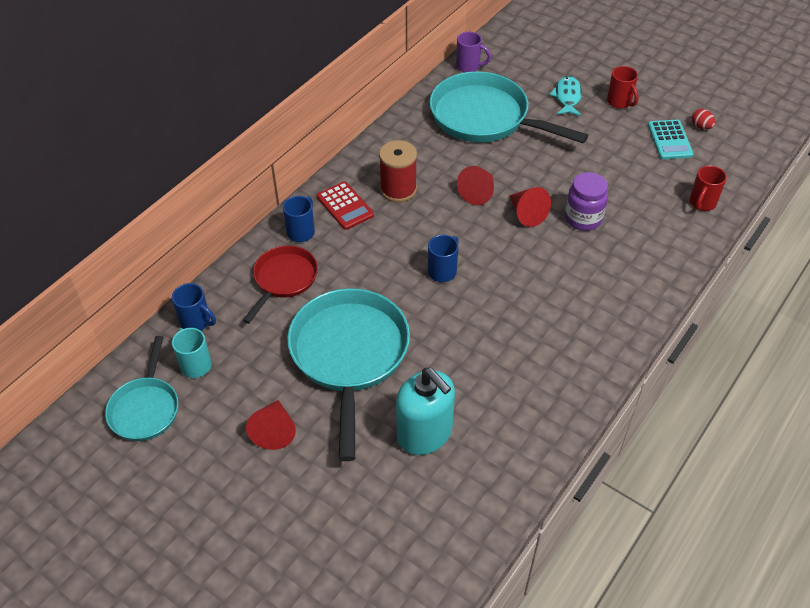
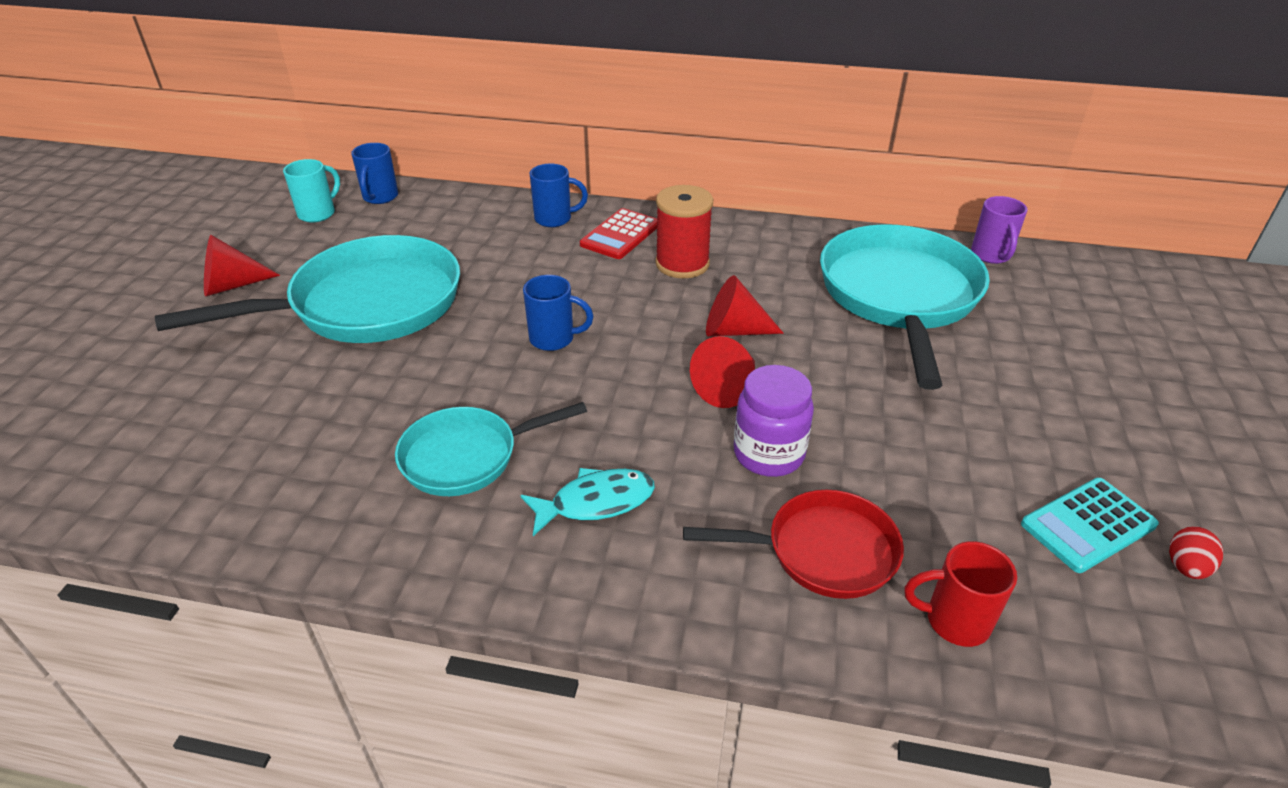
camera: 65 degrees right, 10 degrees down
(145, 408) = (250, 204): turquoise pan -> turquoise pan (467, 456)
(284, 279) = (470, 229): red pan -> red pan (823, 551)
(425, 433) = (246, 400): turquoise soap dispenser -> none
(567, 97) = (1045, 365): turquoise fish -> turquoise fish (595, 502)
(619, 102) = (1110, 430): red mug -> none

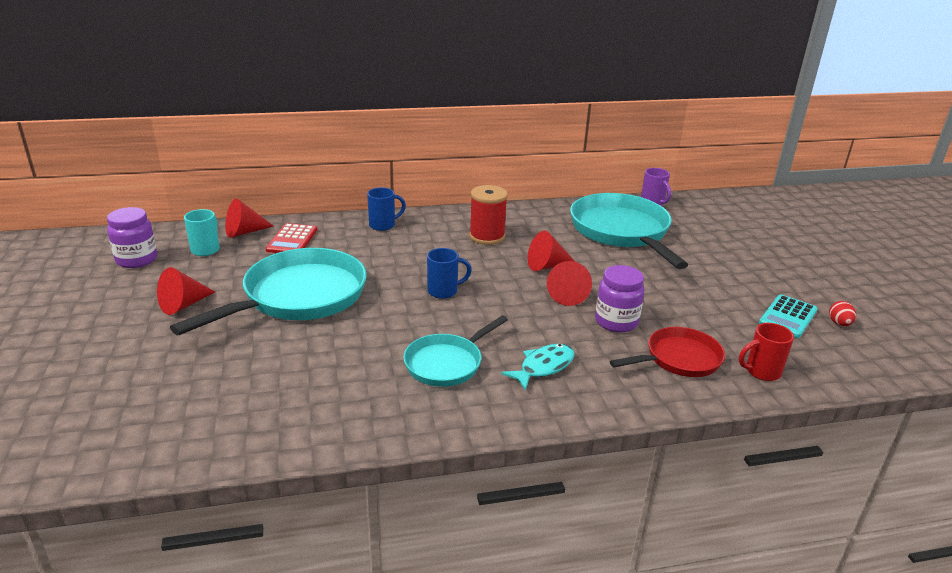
camera: 25 degrees left, 10 degrees down
(235, 213) = (137, 260): none -> purple jar
(380, 197) = (244, 232): blue mug -> red cone
(620, 235) = (434, 227): red calculator -> red calculator (292, 240)

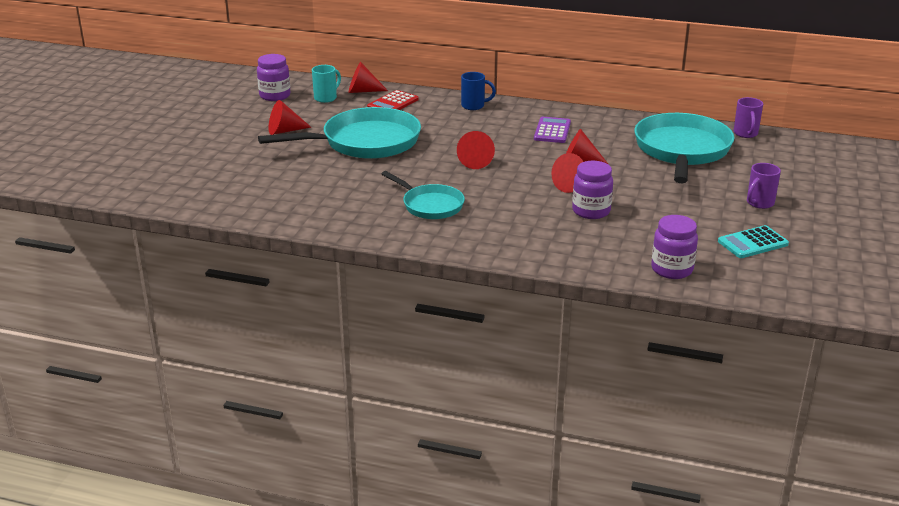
camera: 30 degrees right, 0 degrees up
(444, 291) = (475, 161): blue mug -> red cone
(447, 363) = (430, 205): turquoise pan -> turquoise pan turned 120 degrees counterclockwise
(487, 237) = (552, 131): red spool -> purple calculator
(543, 367) = (498, 224): turquoise fish -> none
(679, 359) = (612, 245): red pan -> none
(743, 271) = (759, 203): none -> purple mug
(761, 372) = (672, 269): red mug -> purple jar
(839, 324) = (796, 258): red egg -> none

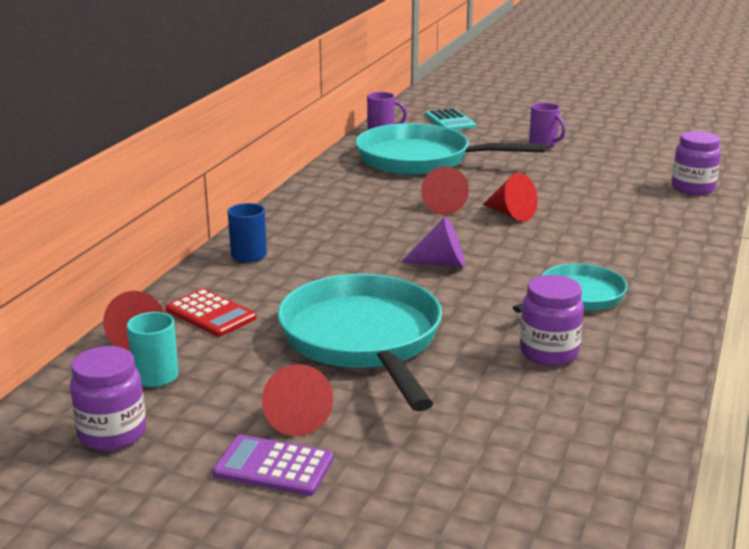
camera: 85 degrees left, 5 degrees down
(475, 161) = (441, 263): red cone -> purple cone
(552, 131) = (351, 213): purple calculator -> purple calculator (273, 466)
(591, 211) = (575, 210): purple jar -> purple jar (548, 353)
(752, 243) = (626, 155): turquoise calculator -> turquoise calculator (450, 121)

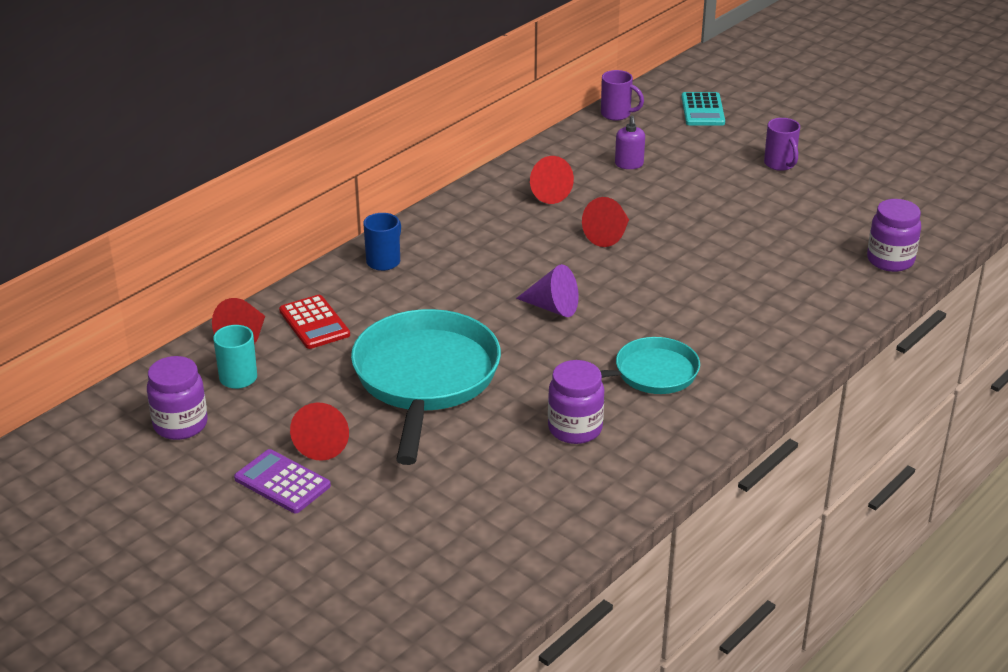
camera: 20 degrees right, 10 degrees up
(420, 159) = (629, 164): turquoise pan -> purple soap dispenser
(510, 214) = (666, 259): red cone -> red cone (546, 193)

